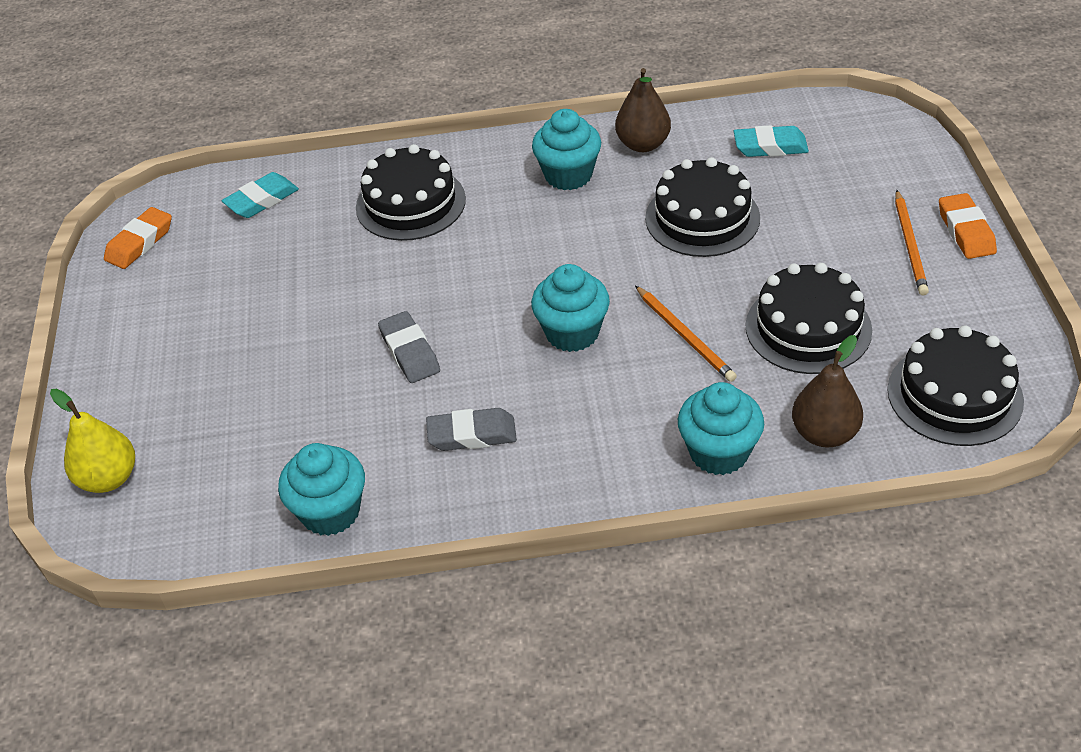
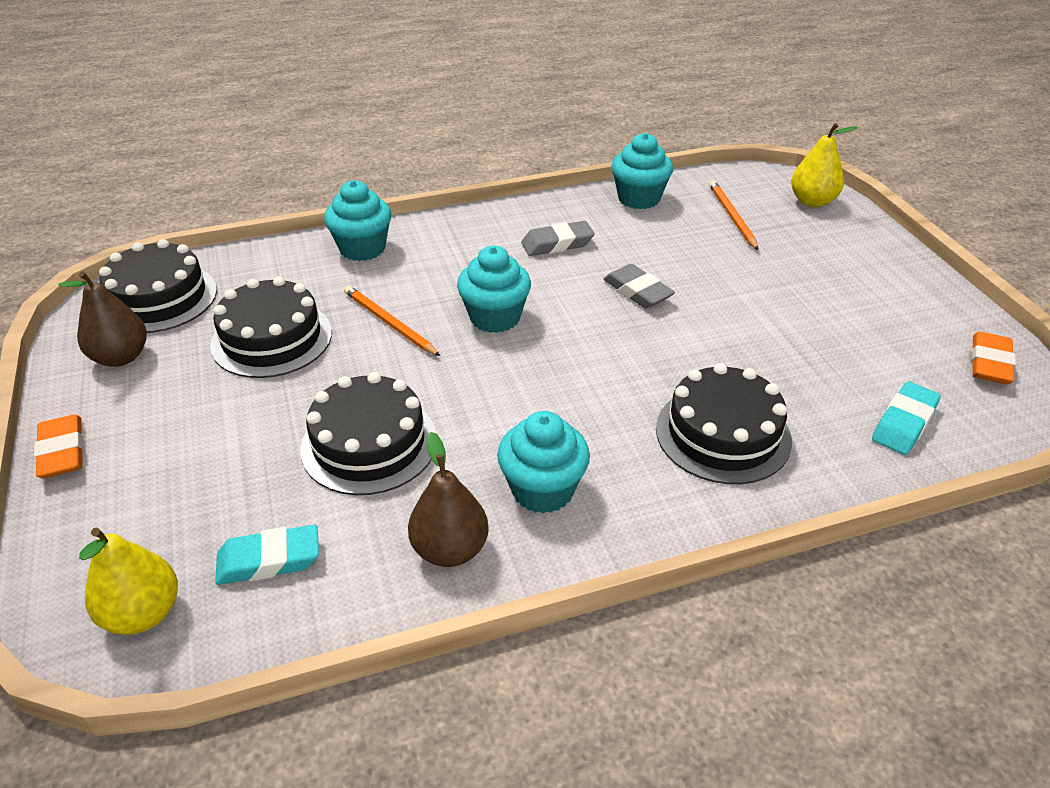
camera: 165 degrees right, 5 degrees down
(824, 434) = (277, 265): brown pear -> brown pear (121, 357)
(848, 125) = (143, 613): none -> yellow pear
(910, 245) = (136, 429): orange pencil -> orange pencil (732, 217)

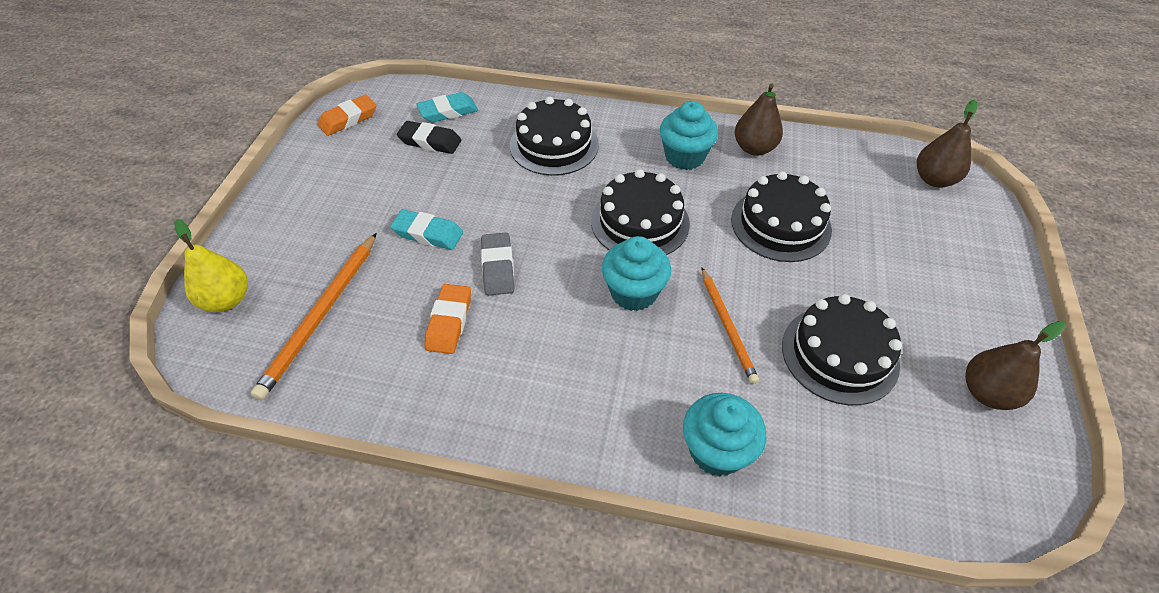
camera: 150 degrees left, 10 degrees up
(62, 452) = (1015, 307): orange eraser -> orange eraser (449, 322)
(143, 613) = (934, 179): yellow pear -> brown pear
(159, 298) = (960, 469): black cake -> black cake (640, 222)
(269, 560) = (860, 179): turquoise eraser -> turquoise eraser (428, 233)
(557, 244) = (514, 358): grey eraser -> none
(639, 198) = (371, 389): turquoise cupcake -> none
(732, 217) = (321, 316): orange pencil -> orange pencil, size x1.51
(864, 376) = (430, 141): none -> black eraser

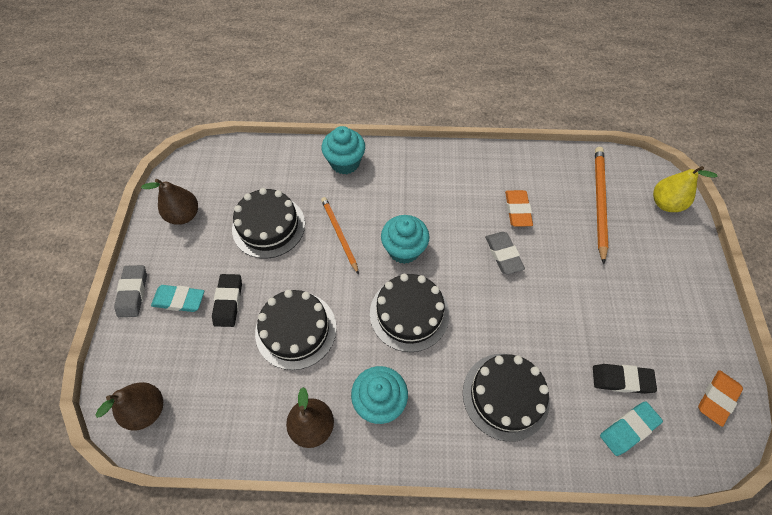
camera: 170 degrees right, 10 degrees up
(428, 233) = (567, 275): turquoise eraser -> turquoise eraser (179, 300)
(874, 263) = (228, 302): none -> black eraser
(1012, 291) = (133, 293): none -> grey eraser

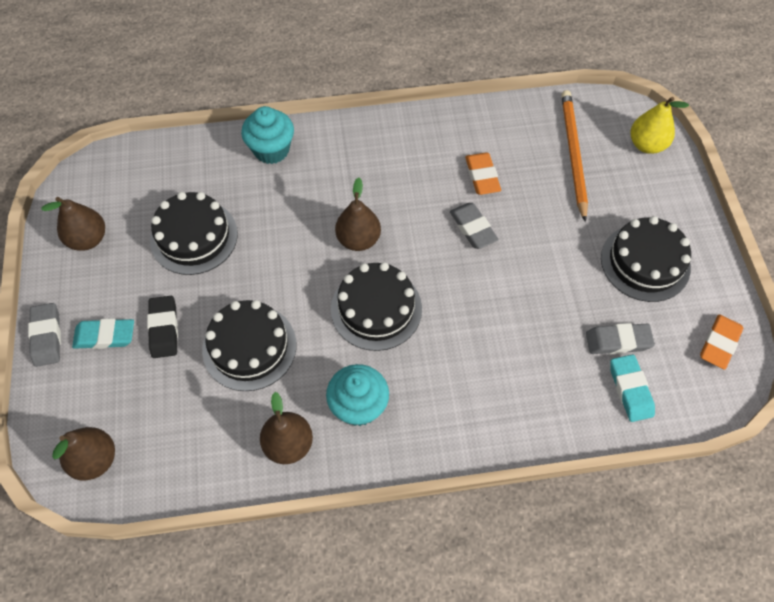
camera: 10 degrees left, 0 degrees up
(339, 234) = (280, 233): orange pencil -> none
(404, 249) = (358, 239): turquoise cupcake -> brown pear
(505, 396) = (496, 378): black cake -> black cake (645, 262)
(621, 380) = (618, 341): black eraser -> grey eraser
(628, 429) = (630, 390): turquoise eraser -> turquoise eraser turned 60 degrees counterclockwise

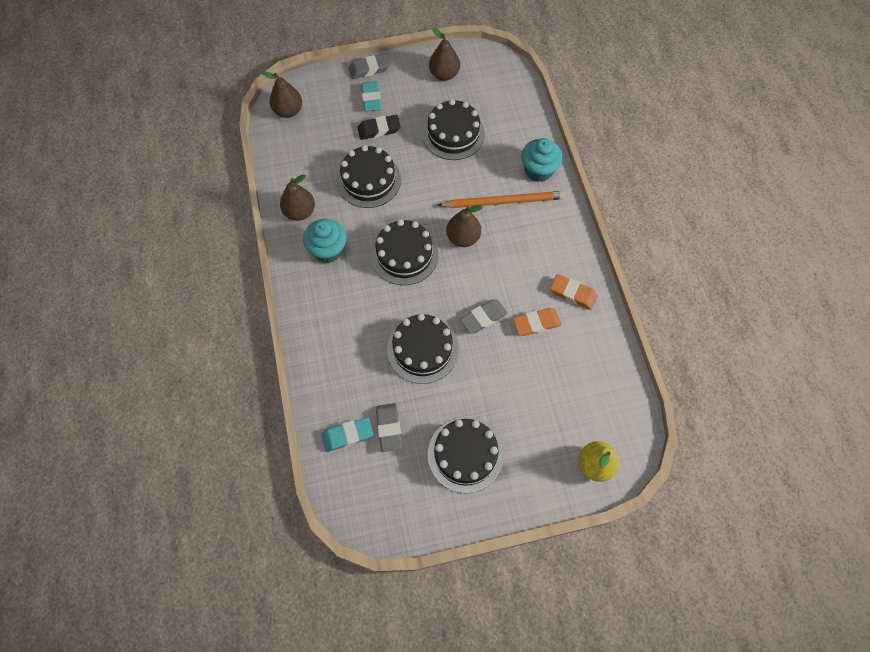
camera: 85 degrees right, 5 degrees up
(513, 297) = (422, 349): none -> black cake
(573, 154) = (573, 398): orange pencil -> orange pencil (504, 201)
(719, 343) = (392, 511): orange eraser -> orange eraser (573, 294)

